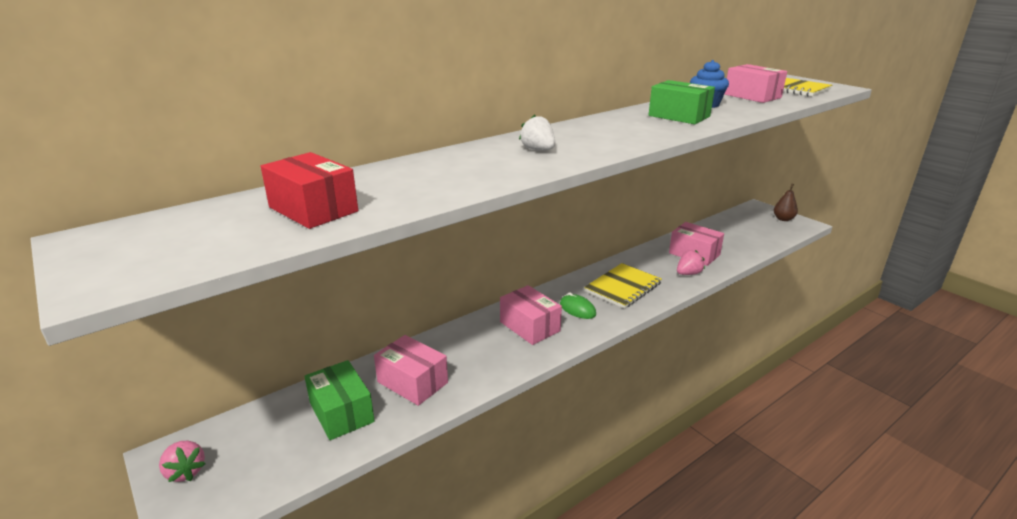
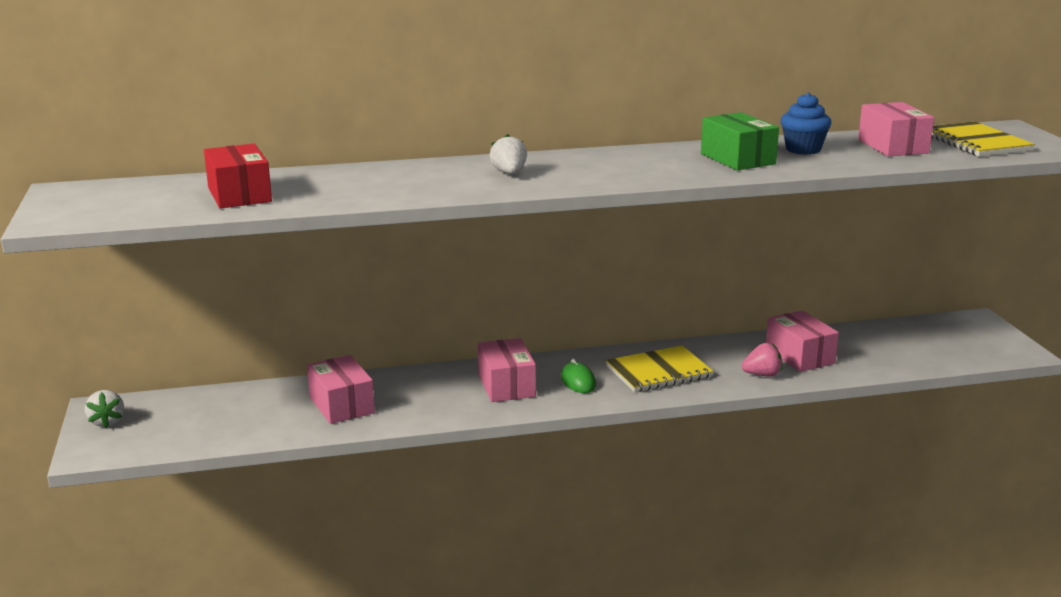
camera: 25 degrees right, 5 degrees down
(185, 472) = (107, 422): pink strawberry -> white strawberry
(342, 412) = (259, 412): green box -> none
(783, 219) = (996, 340): brown pear -> none

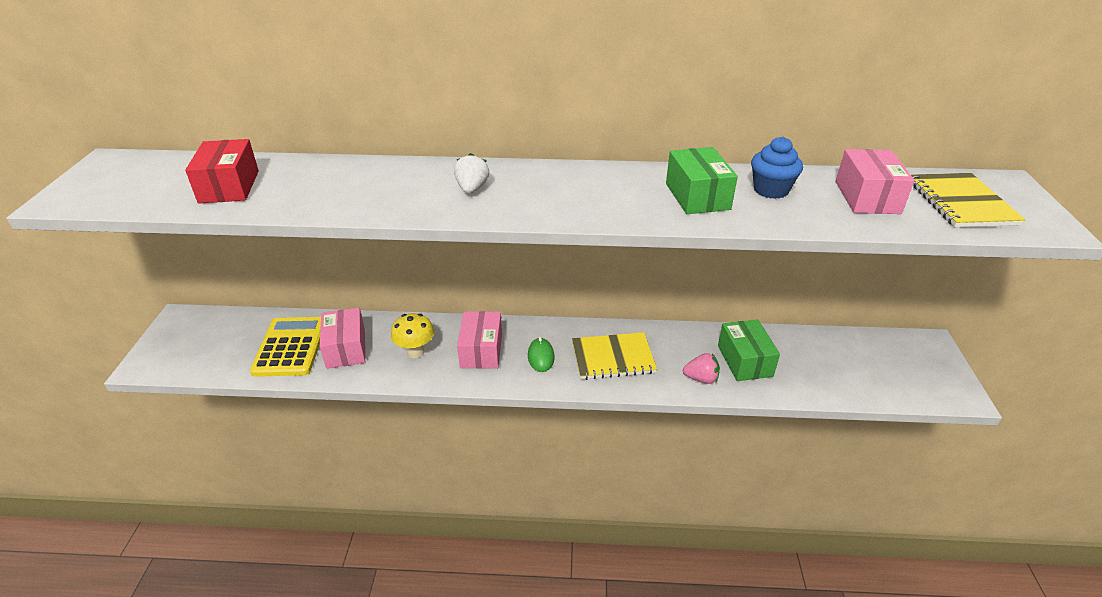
camera: 15 degrees right, 15 degrees up
(107, 422) = (175, 334): white strawberry -> none
(270, 413) = (290, 347): none -> yellow calculator
(429, 396) = (415, 352): none -> yellow mushroom
(800, 356) = (745, 361): pink box -> green box

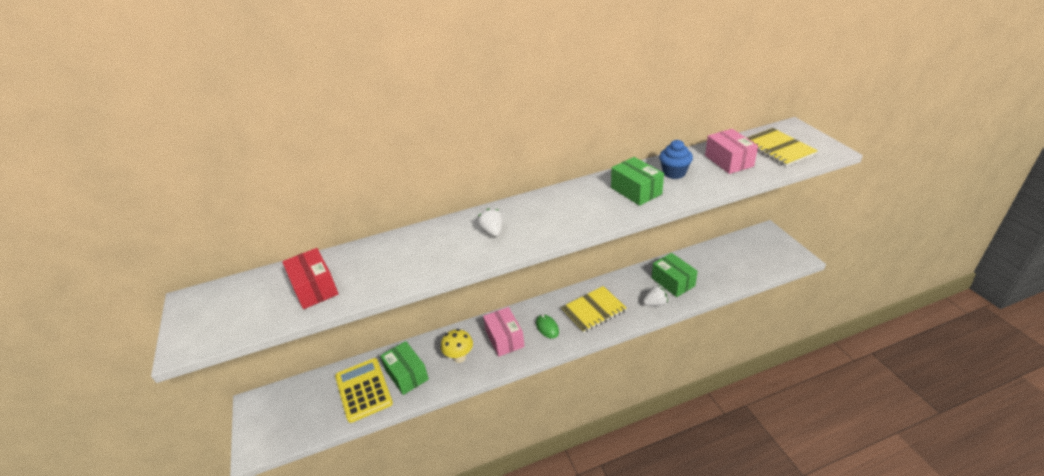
camera: 20 degrees left, 0 degrees up
(346, 348) = (407, 374): pink box -> green box
(701, 378) = (655, 303): pink strawberry -> white strawberry

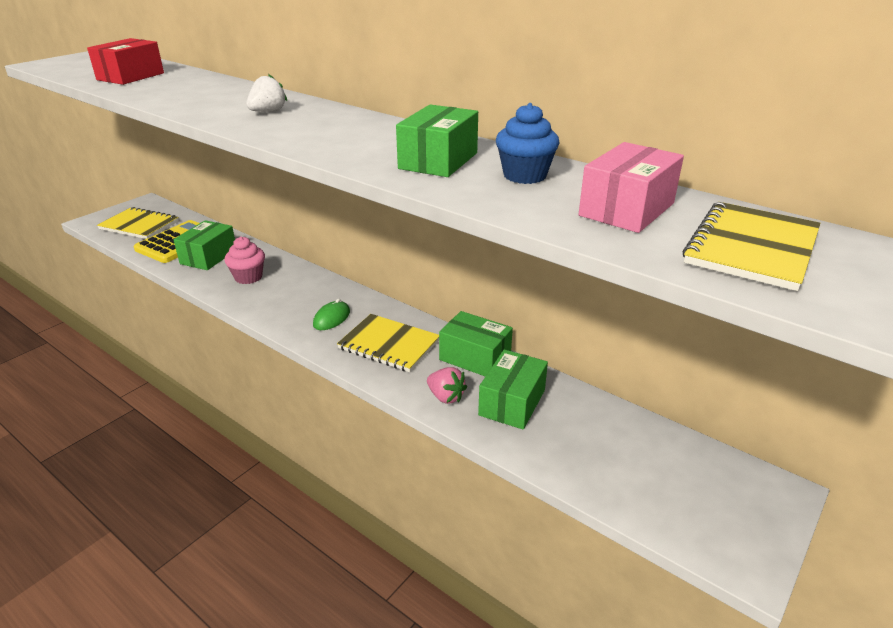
camera: 55 degrees right, 5 degrees down
(301, 413) = (139, 225): none -> yellow notebook
(459, 357) = (248, 277): yellow mushroom -> pink cupcake
(504, 338) = (294, 295): pink box -> none
(628, 281) = (475, 358): none -> green box
(655, 303) = (446, 397): white strawberry -> pink strawberry

